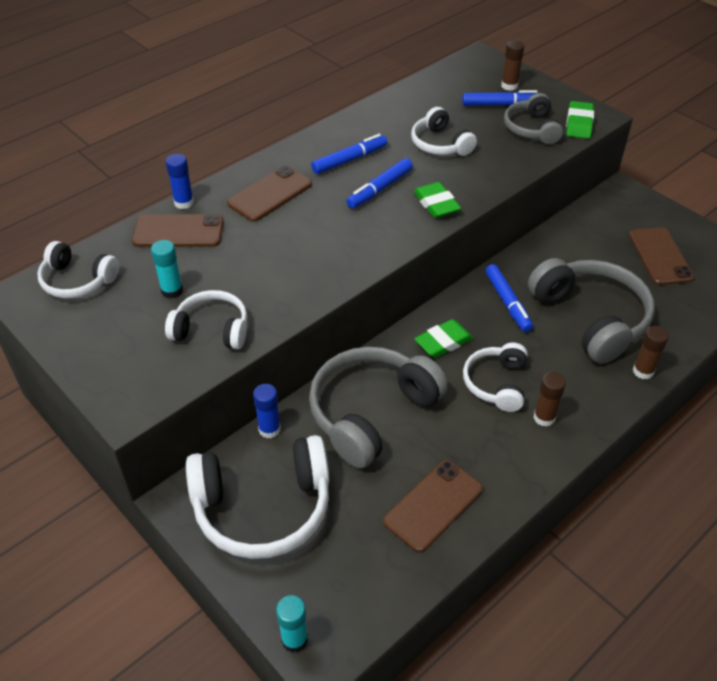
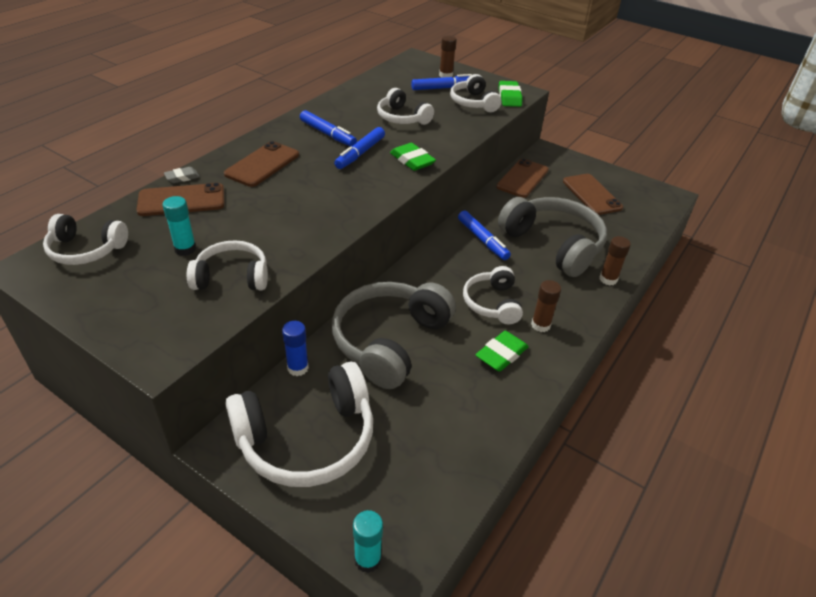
camera: 15 degrees left, 5 degrees down
(184, 203) = (182, 177): blue glue stick -> grey eraser
(349, 160) = (327, 134): blue marker -> blue marker turned 90 degrees clockwise
(433, 505) = (467, 412): brown phone -> brown phone (522, 178)
(443, 342) = (437, 276): green eraser -> green eraser (501, 354)
(532, 129) = (473, 103): grey headphones -> white headphones

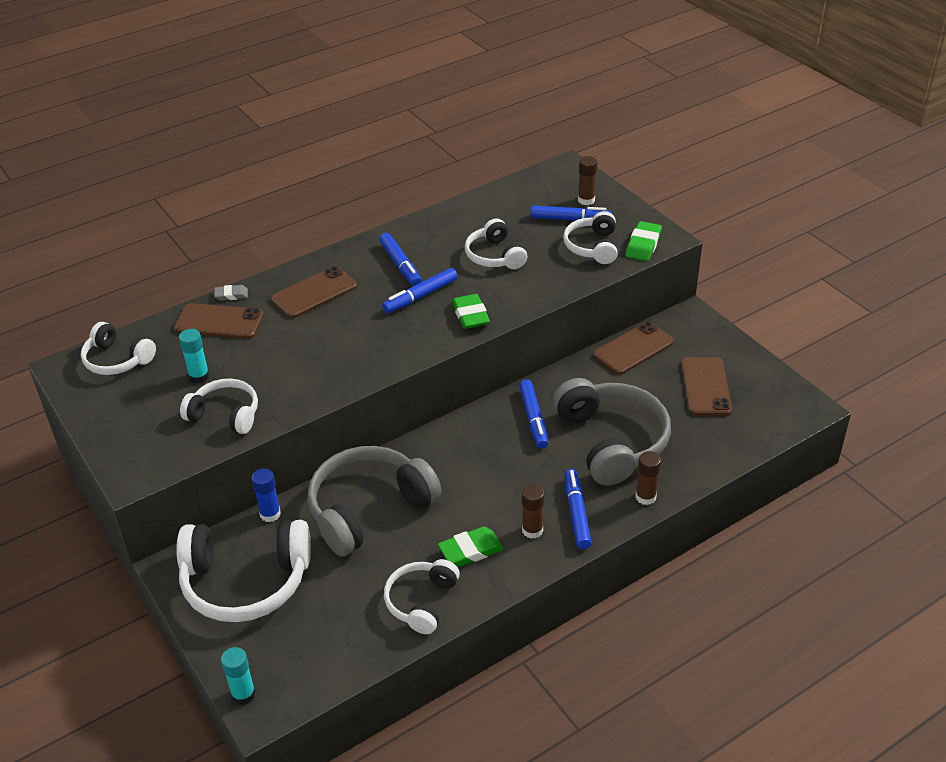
camera: 25 degrees right, 0 degrees up
(492, 303) = (497, 494): white headphones -> white headphones (422, 601)
(565, 303) = (576, 513): none -> blue marker

